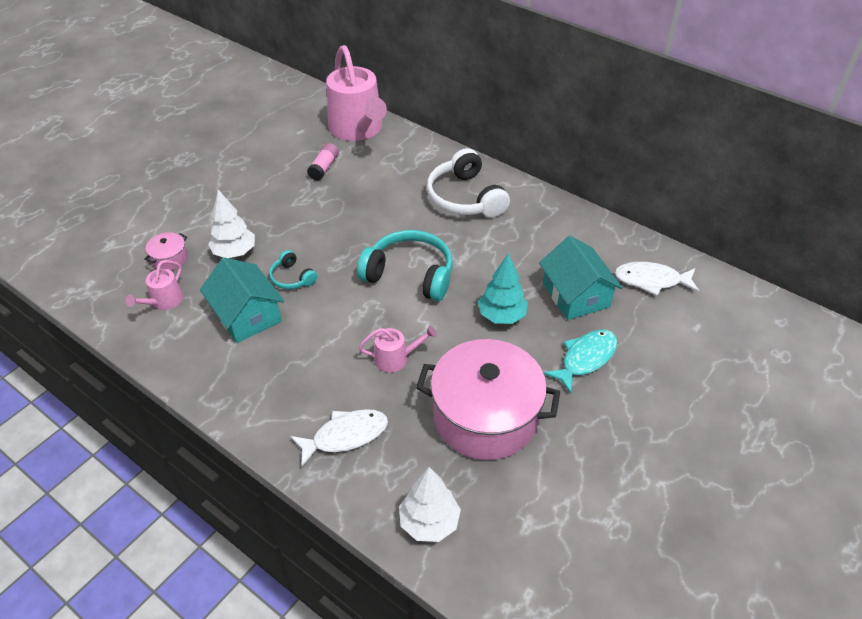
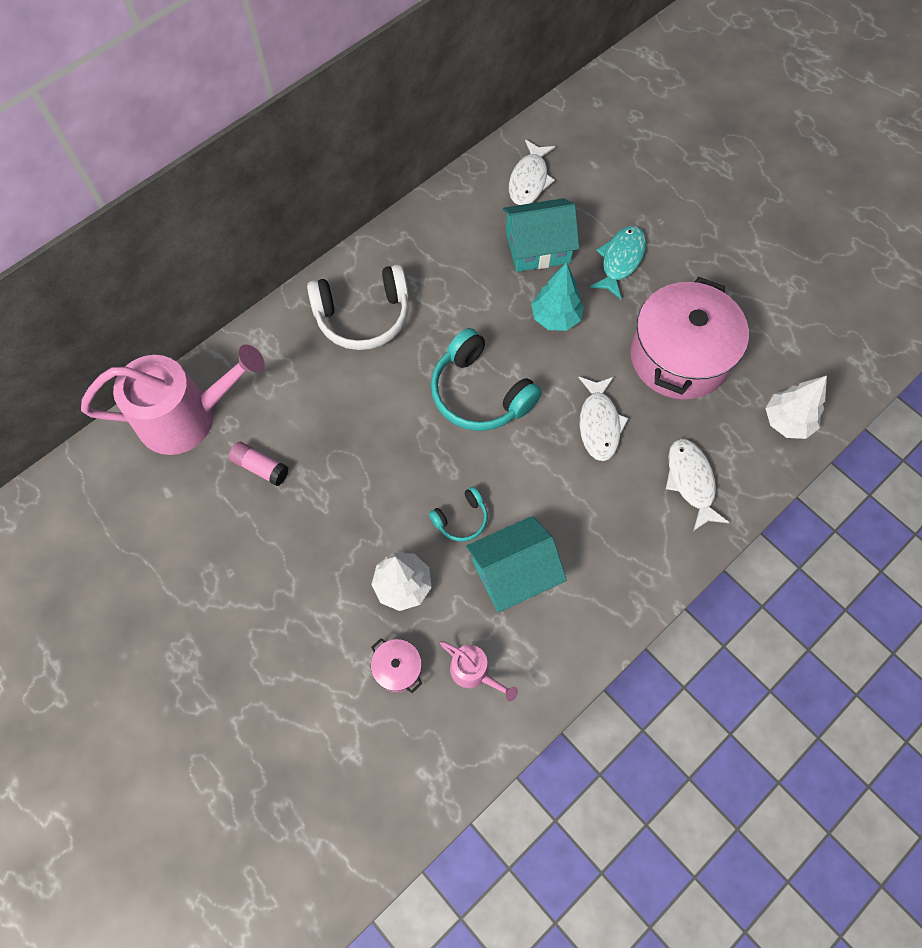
camera: 80 degrees left, 20 degrees up
(395, 358) = (599, 424): pink watering can -> white fish
(410, 274) = (479, 393): turquoise headphones -> turquoise headphones turned 75 degrees counterclockwise
(585, 359) = (620, 260): turquoise fish -> turquoise fish turned 60 degrees clockwise

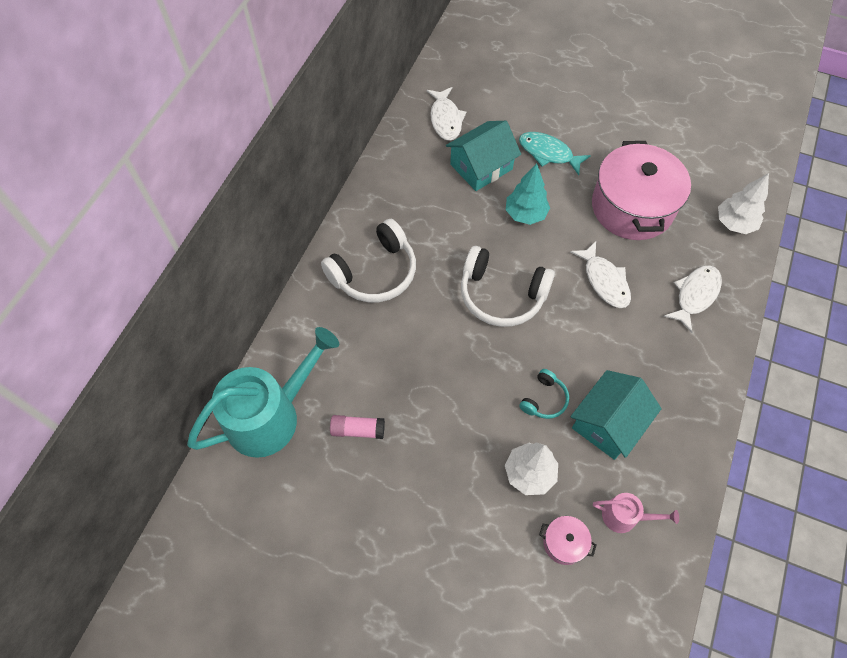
camera: 25 degrees left, 5 degrees down
(187, 417) = (270, 416): pink watering can -> turquoise watering can
(479, 393) = (501, 295): turquoise headphones -> white headphones
(620, 260) = (548, 153): turquoise fish -> turquoise fish turned 60 degrees counterclockwise
(691, 481) = (695, 295): white fish -> white fish turned 75 degrees clockwise

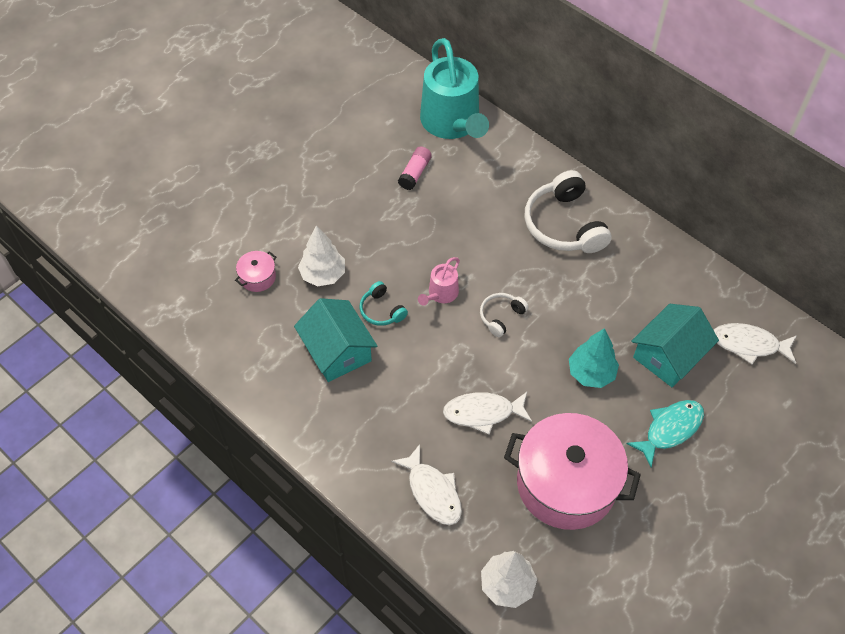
camera: 110 degrees right, 5 degrees down
(481, 167) = (669, 355): turquoise house -> turquoise house turned 60 degrees clockwise
(501, 295) = (501, 316): white headphones -> white headphones, size x0.50
(624, 516) = (254, 327): pink watering can -> pink watering can (441, 294)

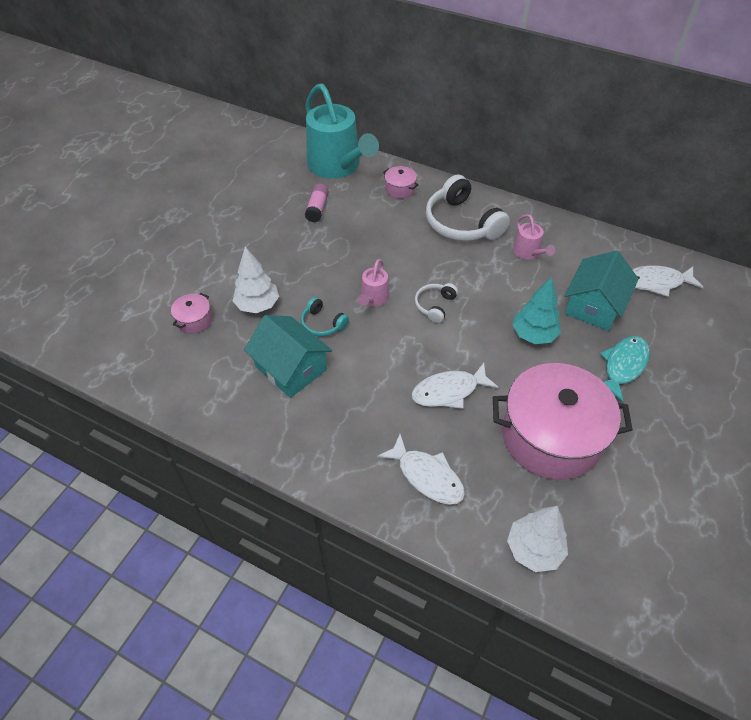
camera: 15 degrees left, 5 degrees down
(511, 167) = (400, 189): none -> pink pot
(623, 277) = (528, 252): none -> pink watering can

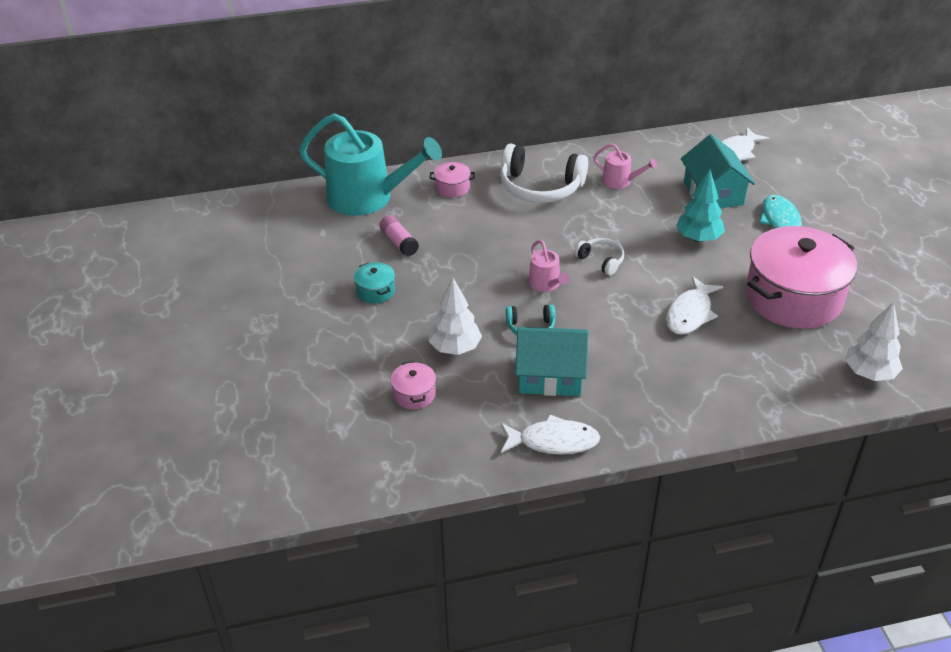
camera: 40 degrees left, 10 degrees down
(261, 233) = (375, 291): none -> turquoise pot
(427, 476) = (748, 378): white fish -> white fish (553, 441)
(435, 305) = (601, 260): white headphones -> white headphones turned 150 degrees clockwise

